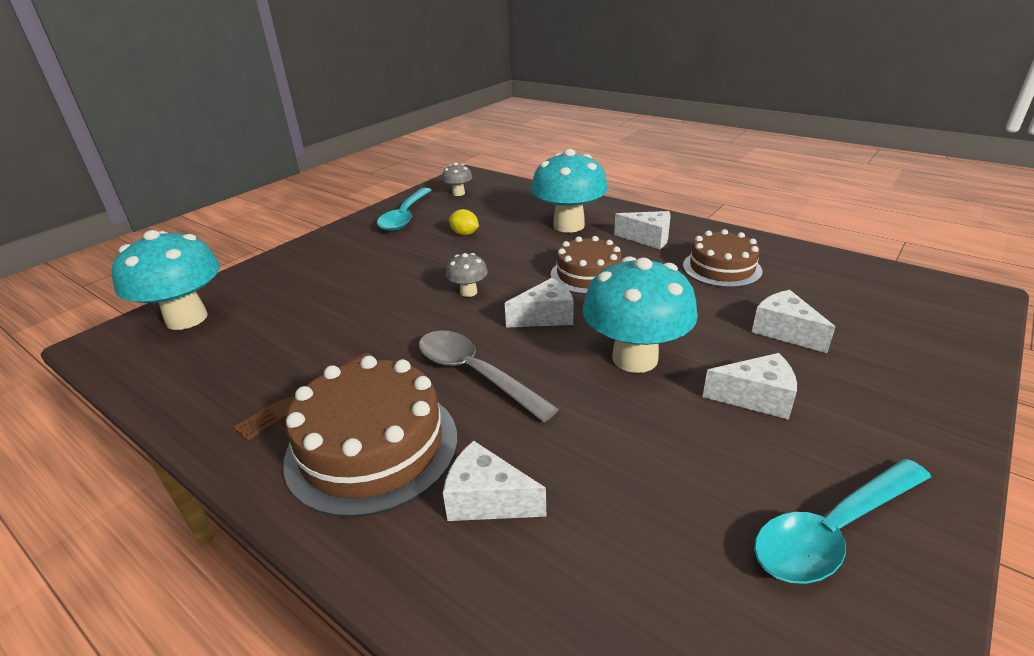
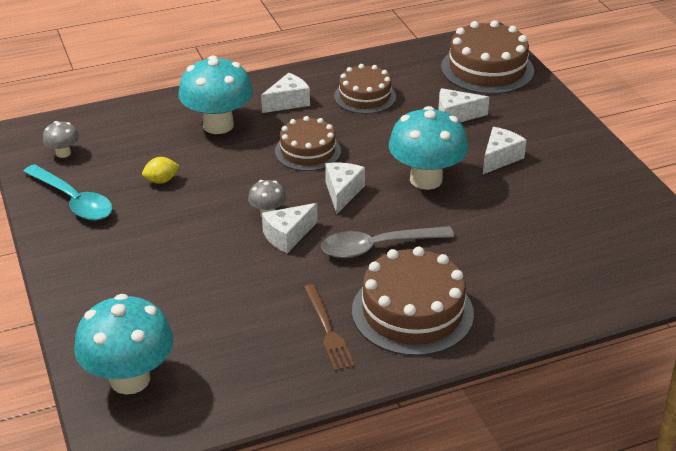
camera: 60 degrees left, 5 degrees up
(487, 500) = (494, 281): white cheese -> white cheese (287, 236)
(833, 531) = (597, 188): turquoise spoon -> none
(915, 317) = (487, 69): none -> brown cake

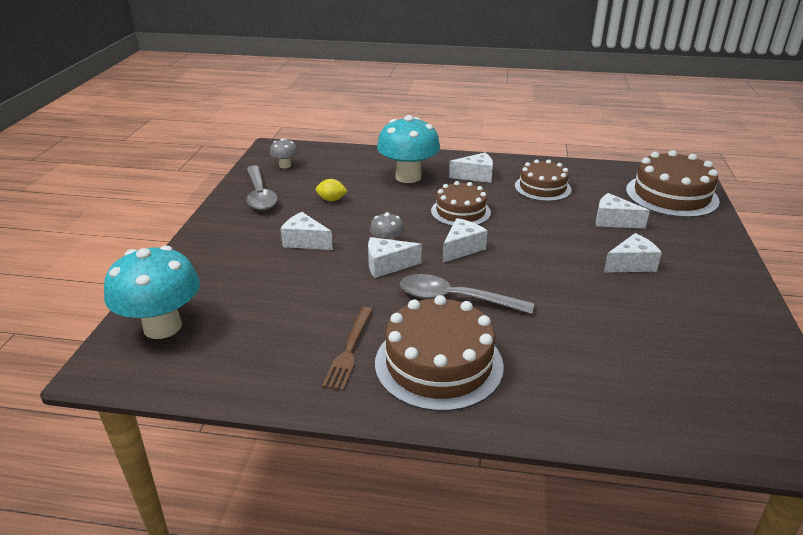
camera: 30 degrees right, 5 degrees down
(73, 201) = (260, 195): turquoise spoon -> grey spoon
(181, 239) = (305, 241): none -> white cheese
(426, 179) = (545, 260): turquoise mushroom -> none

